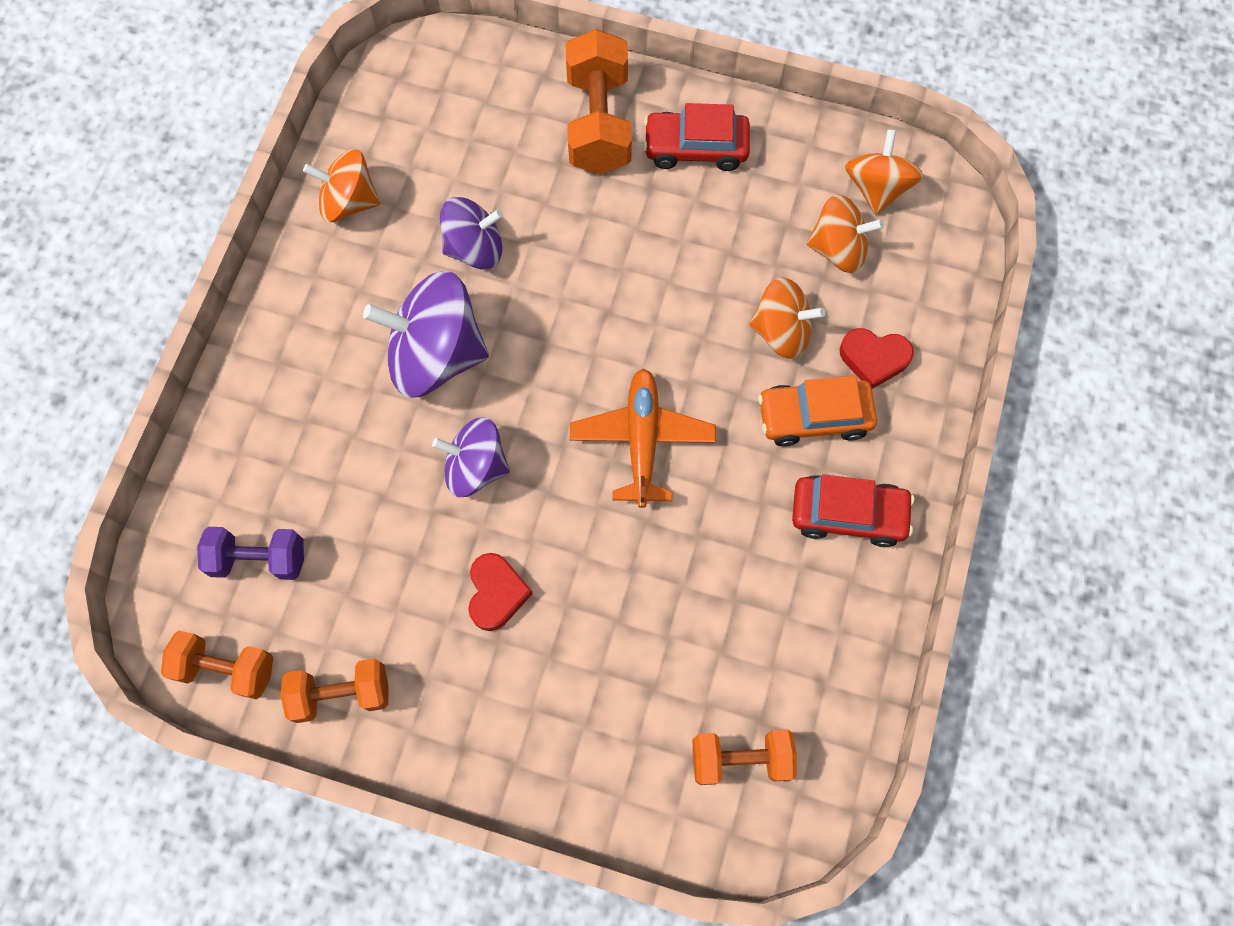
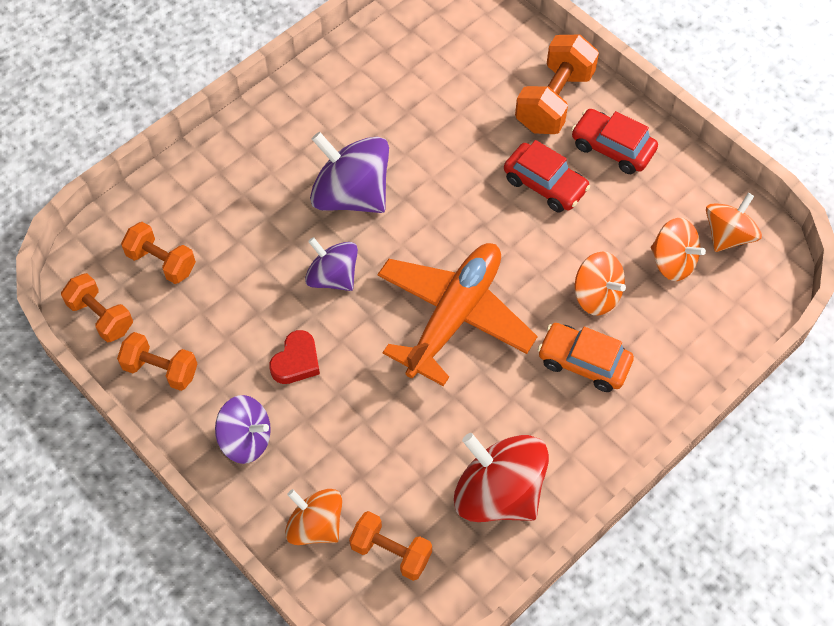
camera: 30 degrees right, 10 degrees down
(259, 559) = (161, 262): purple dumbbell -> orange dumbbell
(349, 202) = (355, 73): orange spinning top -> orange spinning top (315, 525)
(475, 248) = (419, 141): purple spinning top -> purple spinning top (246, 439)
(642, 440) = (454, 316): orange plane -> orange plane, size x1.52
(814, 621) = (498, 493): none -> red spinning top
(848, 514) = (567, 437): red car -> red car (545, 184)
(874, 359) = (652, 346): red heart -> none

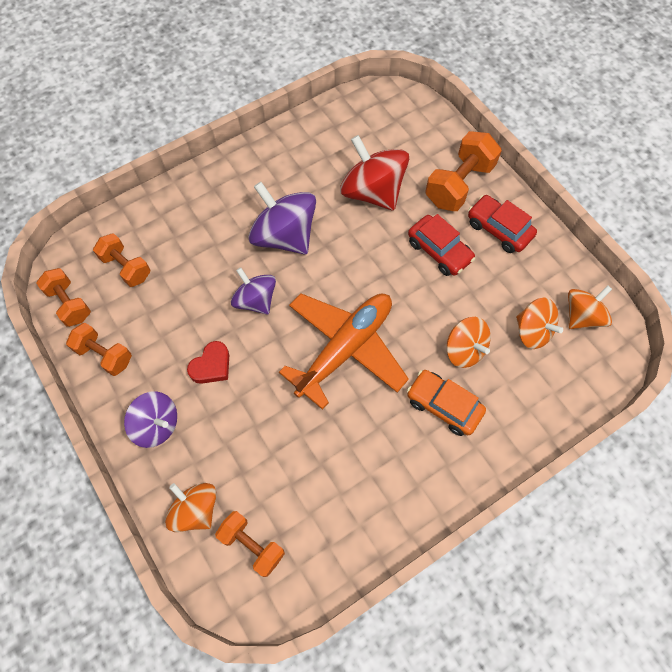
camera: 10 degrees right, 5 degrees up
(498, 493) = (351, 508): red spinning top -> red spinning top (372, 192)

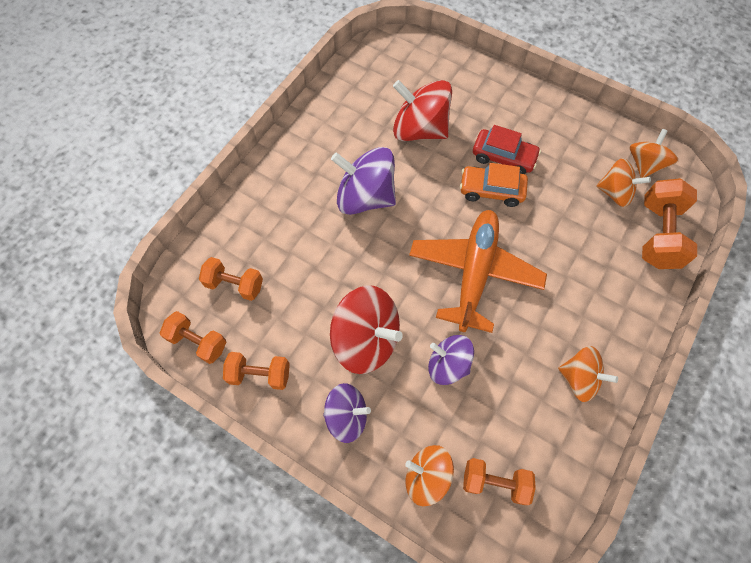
camera: 25 degrees left, 0 degrees up
(211, 366) = (366, 339): red heart -> red spinning top
(255, 300) = (372, 264): purple spinning top -> purple spinning top (448, 364)
(443, 405) = (582, 284): orange car -> orange car (491, 190)
(459, 184) = (487, 96): orange dumbbell -> orange dumbbell (657, 234)
(464, 350) = (571, 231): orange spinning top -> orange spinning top (579, 378)
(499, 229) = (540, 120): red car -> none

